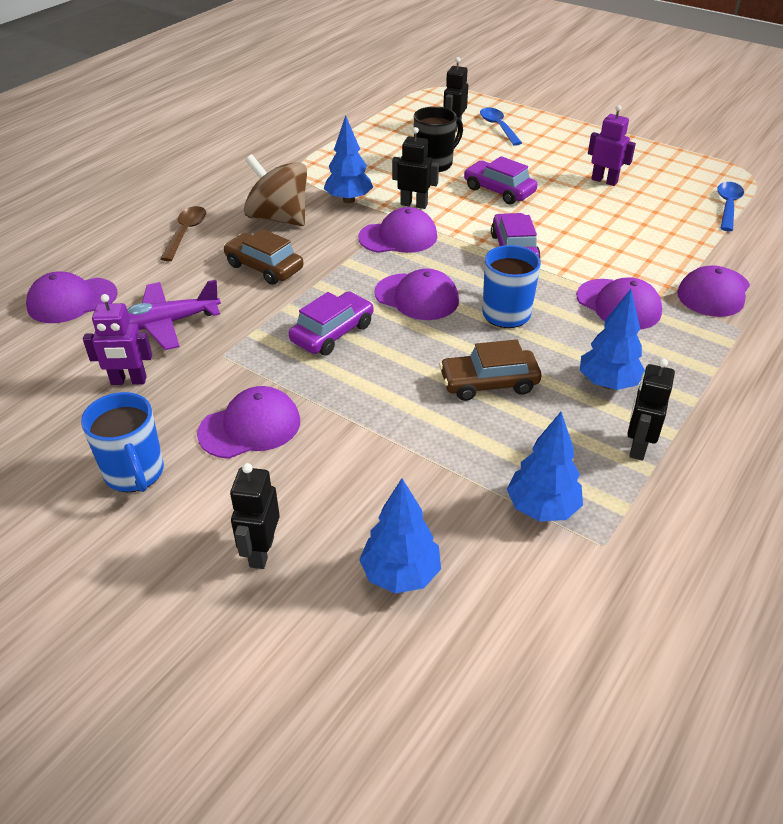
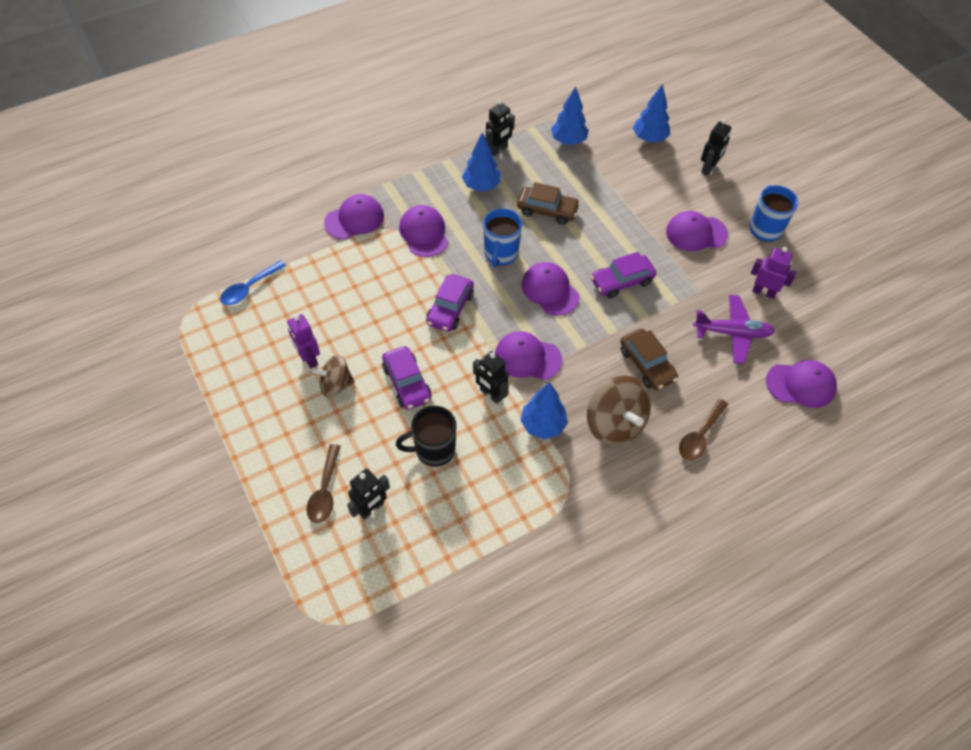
camera: 155 degrees left, 15 degrees up
(498, 127) = (325, 490): blue spoon -> brown spoon
(560, 173) = (336, 385): none -> brown spinning top

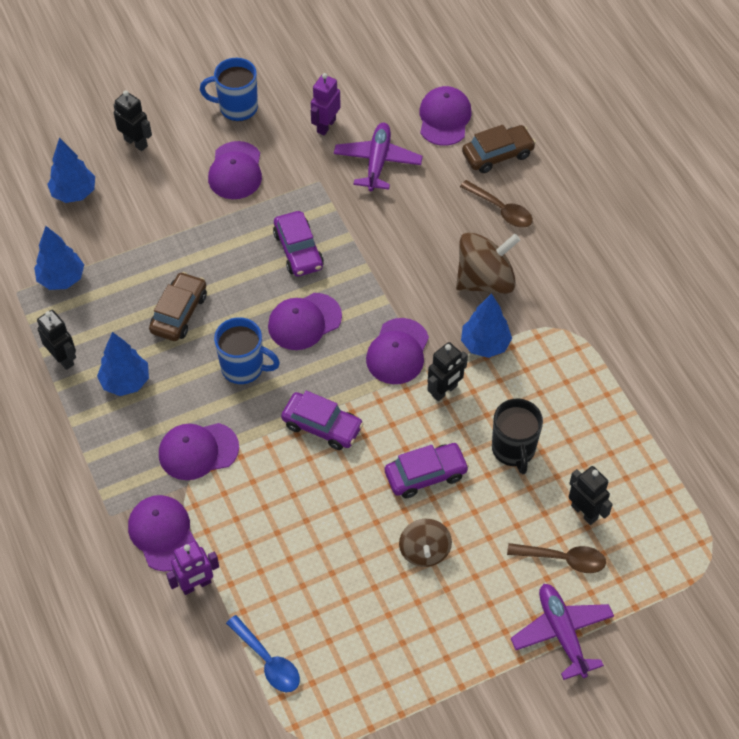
camera: 85 degrees left, 0 degrees up
(255, 489) = (562, 633): none -> purple plane
(309, 358) = (385, 582): purple robot -> purple robot (196, 585)
(647, 364) = (413, 242): brown car -> brown car (497, 154)

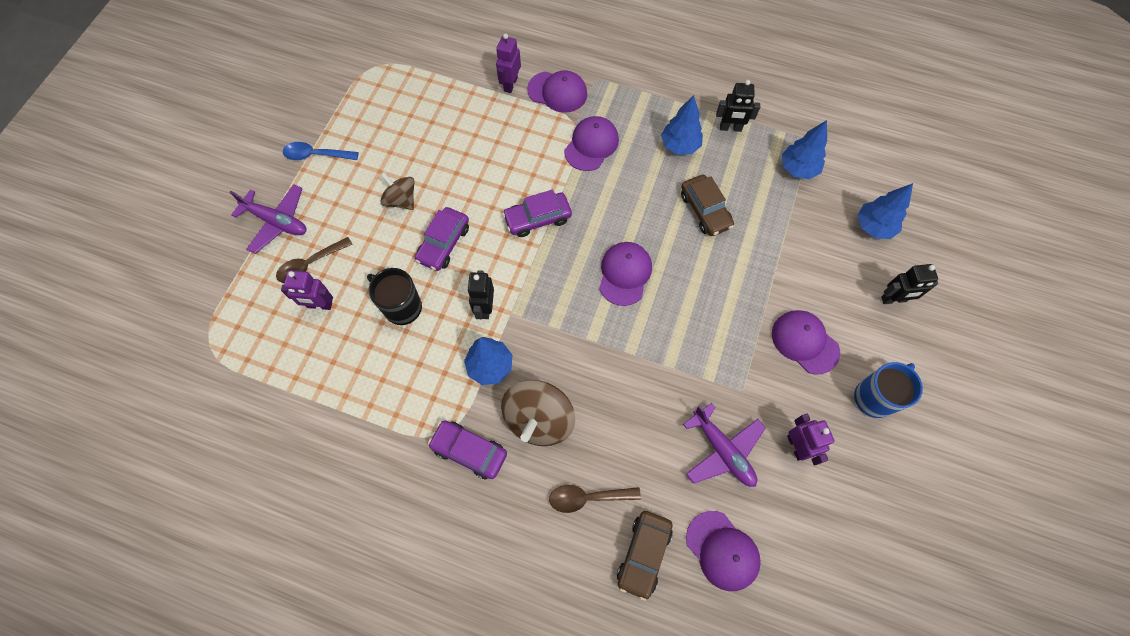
camera: 135 degrees right, 10 degrees up
(244, 368) = (625, 212): blue mug -> none
(267, 661) = (433, 82): blue spoon -> blue spoon (316, 155)
(298, 250) = (688, 321): purple car -> purple car (469, 451)
(397, 351) = (543, 307): purple cap -> none
(584, 512) = (319, 305): black robot -> purple robot

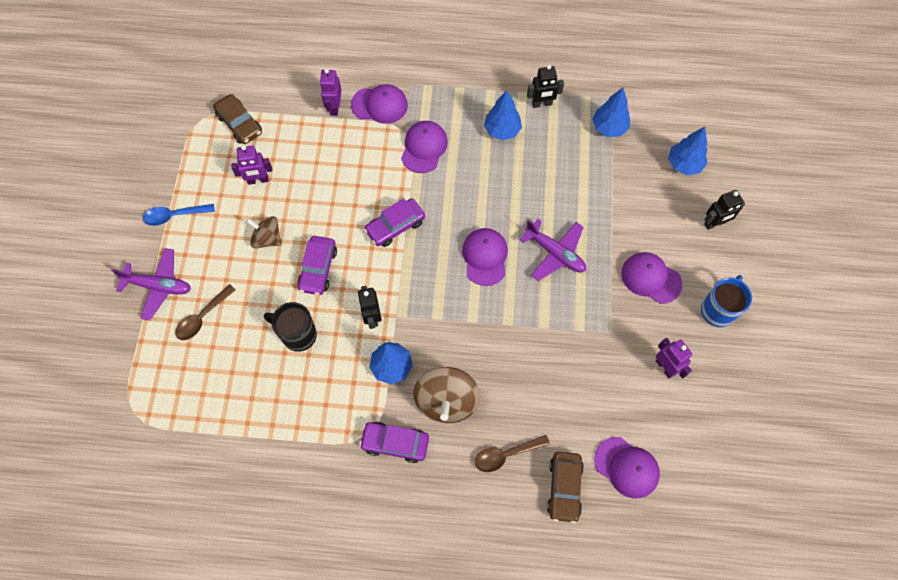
camera: 15 degrees left, 0 degrees up
(319, 305) = (223, 352): purple robot -> purple robot (258, 180)
(705, 210) = (539, 184): brown car -> brown car (239, 124)
(722, 450) = (606, 386): purple plane -> purple plane (555, 253)

